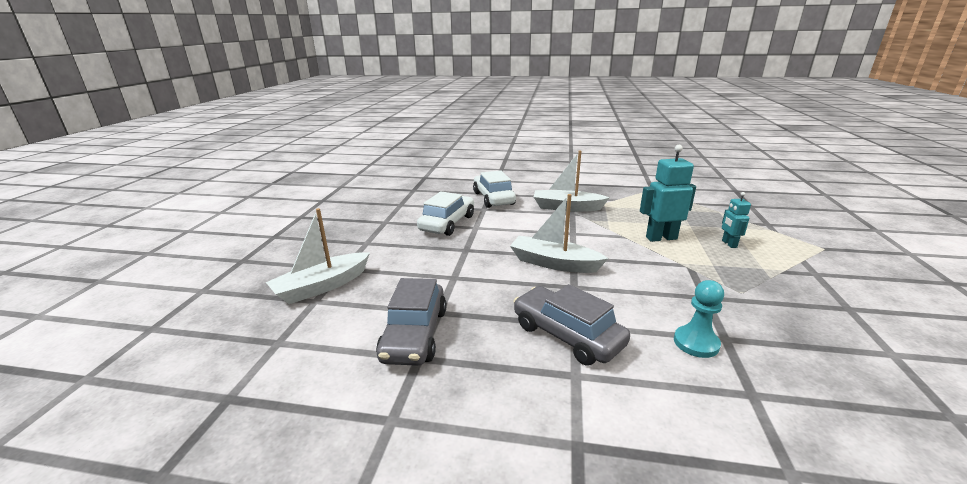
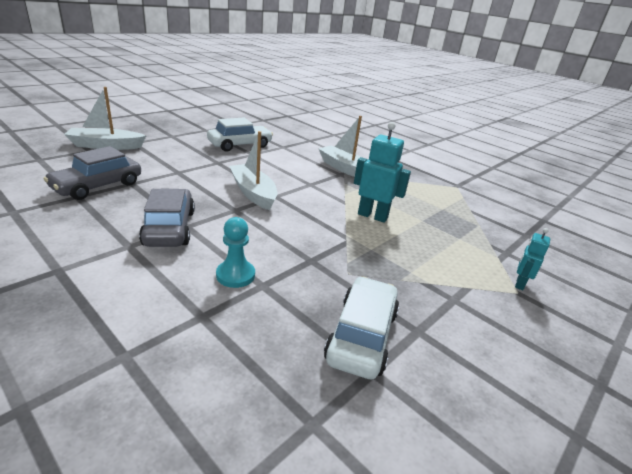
camera: 30 degrees right, 5 degrees up
(493, 198) = (304, 144): white car -> white car (362, 336)
(729, 244) = (424, 245): turquoise robot -> turquoise robot (519, 284)

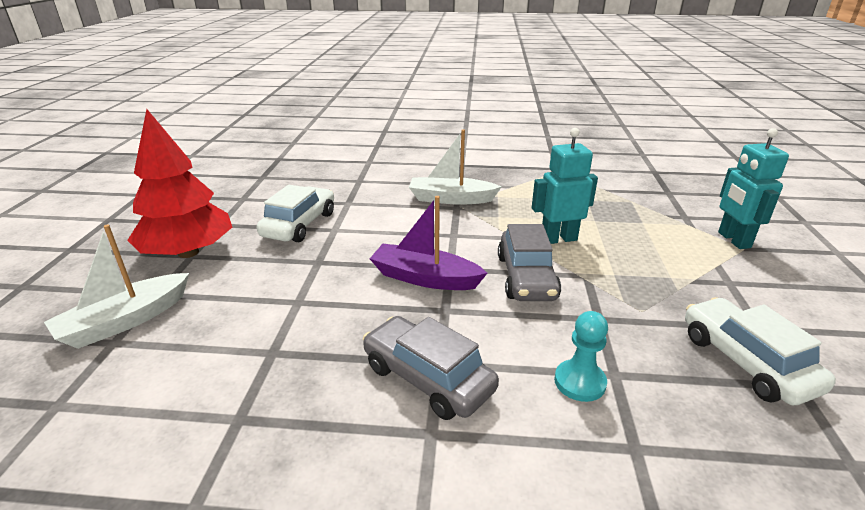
camera: 35 degrees left, 0 degrees up
(98, 186) = (237, 386): grey car -> grey car (526, 277)
(173, 134) = (188, 252): none -> red tree
(253, 193) = (424, 278): white boat -> purple boat
(519, 284) = (733, 240): turquoise robot -> turquoise robot, size x1.76

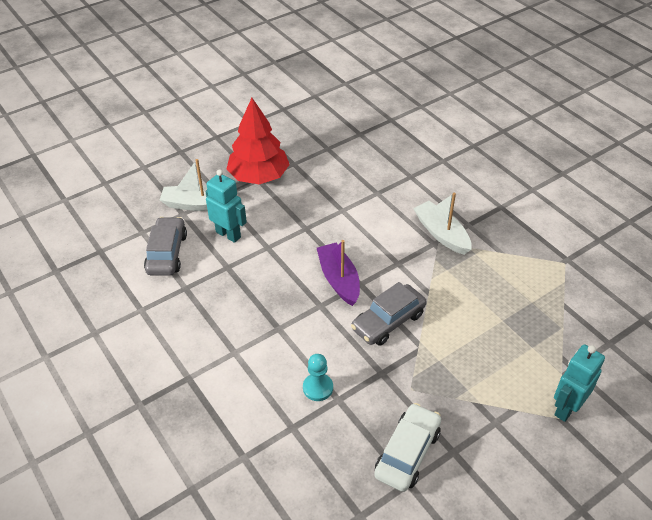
camera: 50 degrees right, 15 degrees up
(300, 225) = (330, 193): white car -> none
(428, 378) = (265, 330): grey car -> grey car (167, 253)
(558, 239) = (452, 314): turquoise robot -> turquoise robot (228, 234)

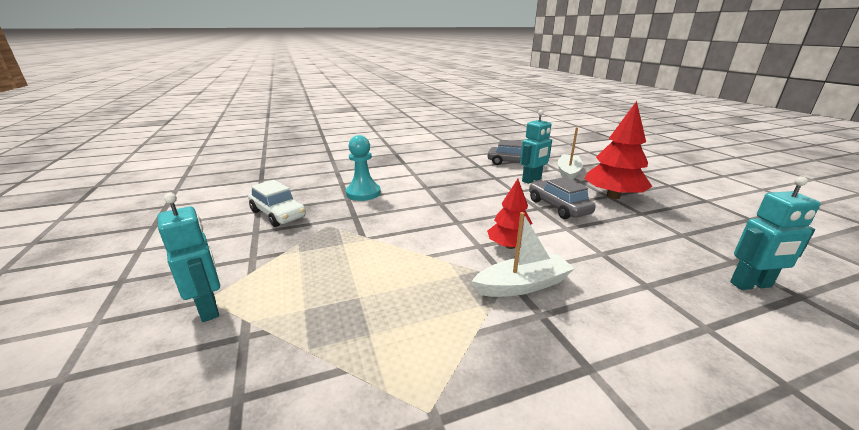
camera: 105 degrees right, 20 degrees down
(318, 388) = (363, 193): turquoise pawn -> turquoise pawn, size x1.51
(339, 279) = (466, 213): purple boat -> none
(388, 134) = (751, 285): none -> turquoise robot
(388, 321) = (405, 227): grey car -> grey car (558, 207)
(390, 243) = (510, 246): none -> red tree

